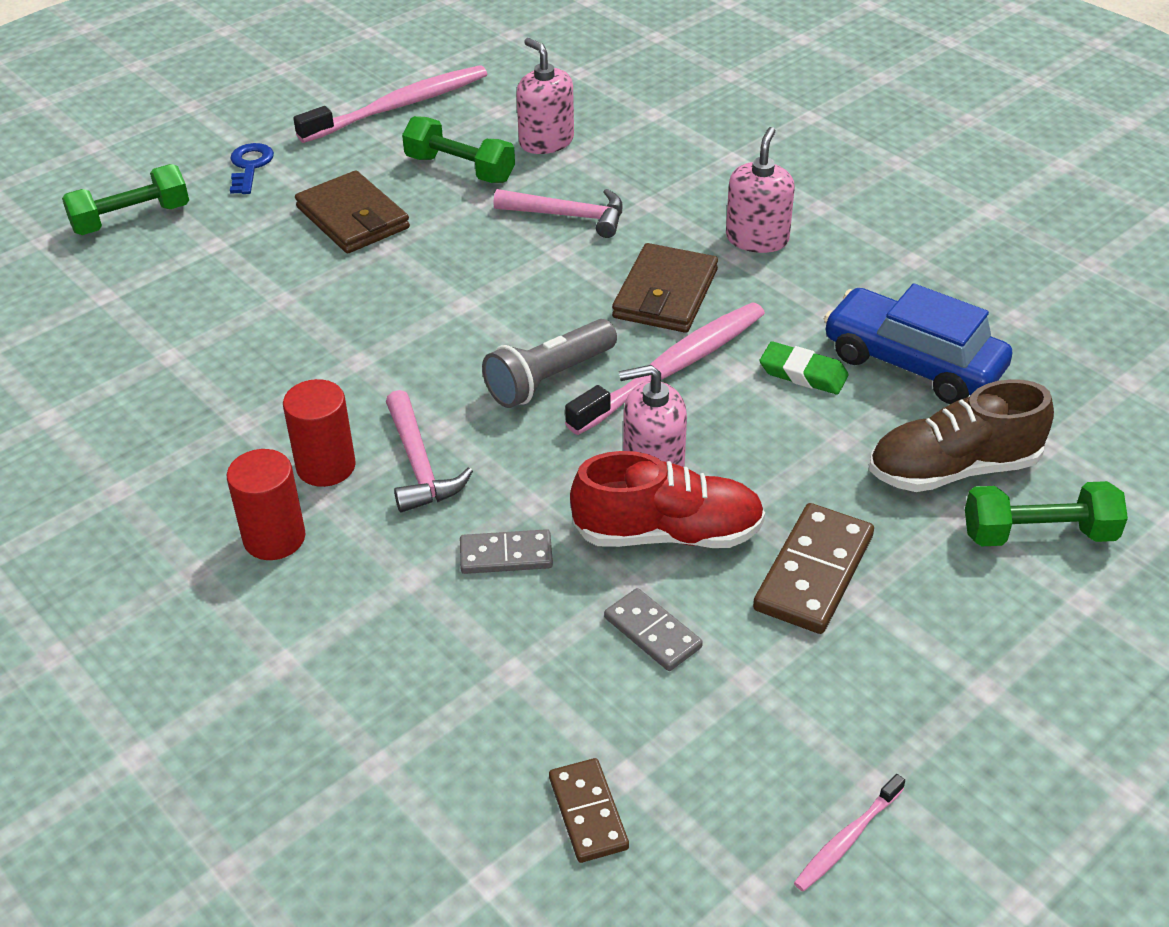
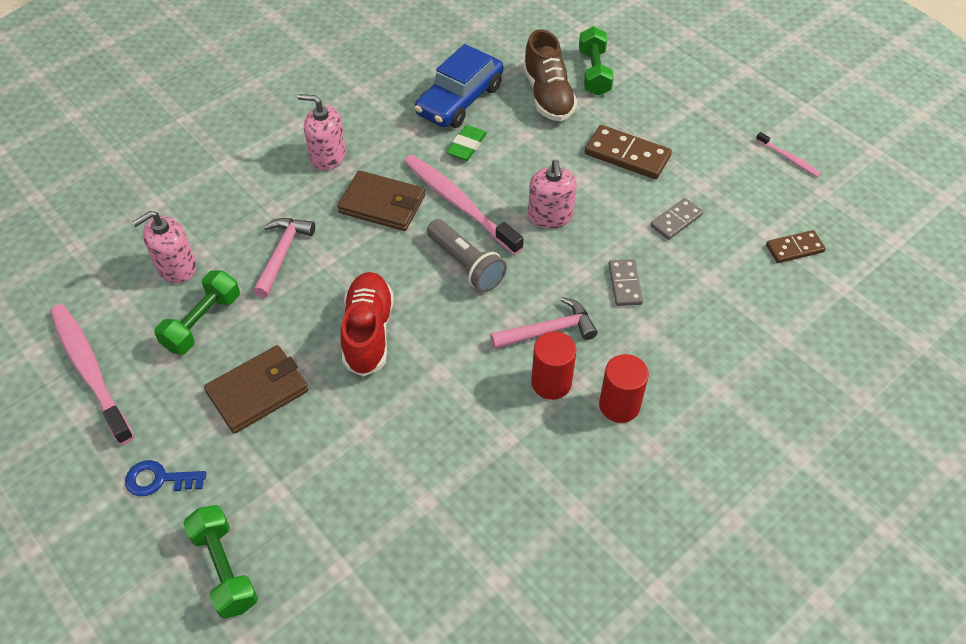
camera: 90 degrees left, 10 degrees up
(668, 533) = (602, 211): red shoe -> red shoe (368, 332)

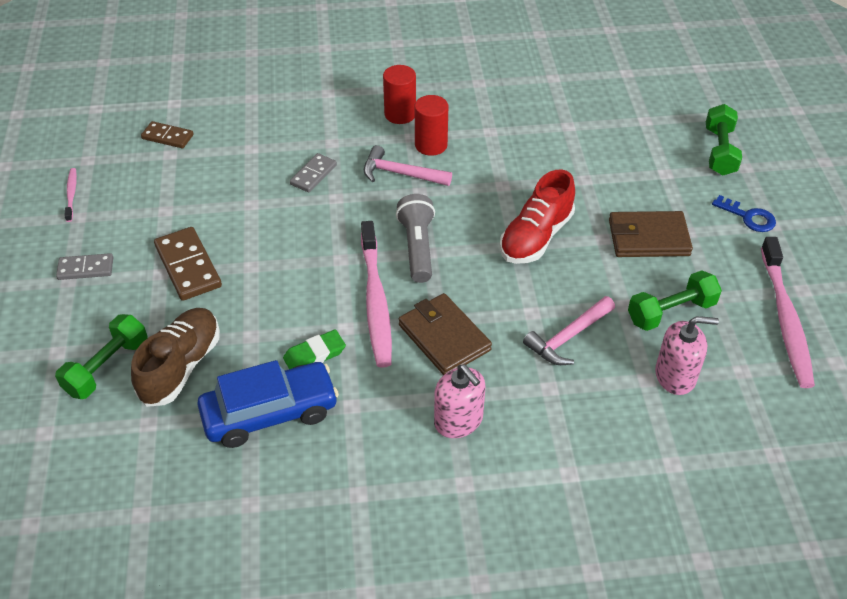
camera: 145 degrees left, 5 degrees down
(550, 216) = (311, 250): pink soap dispenser -> none
(676, 221) = (221, 196): grey domino -> grey domino (86, 268)

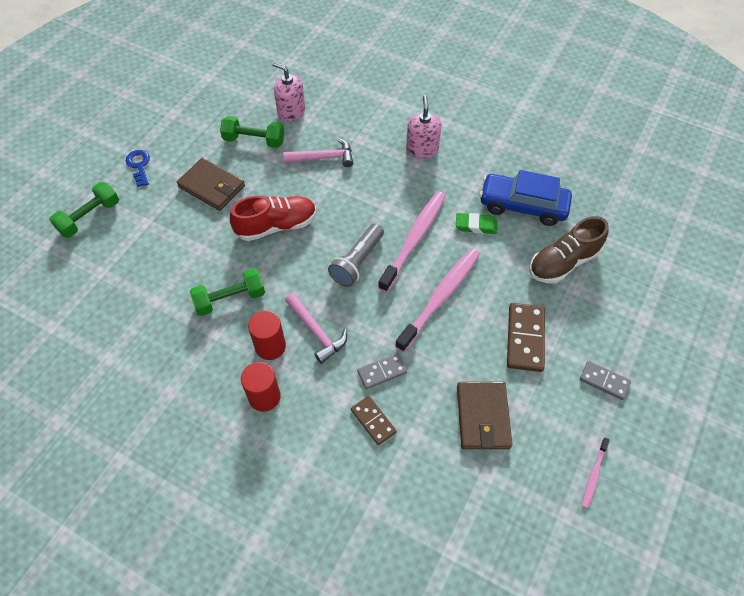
camera: 145 degrees left, 10 degrees up
(107, 367) = (612, 288): green dumbbell -> green dumbbell (230, 299)
(167, 137) = (479, 500): brown domino -> brown domino (373, 421)
(444, 337) = (392, 195): brown wallet -> brown wallet (482, 417)
(785, 319) = (202, 106): pink toothbrush -> pink toothbrush (440, 297)

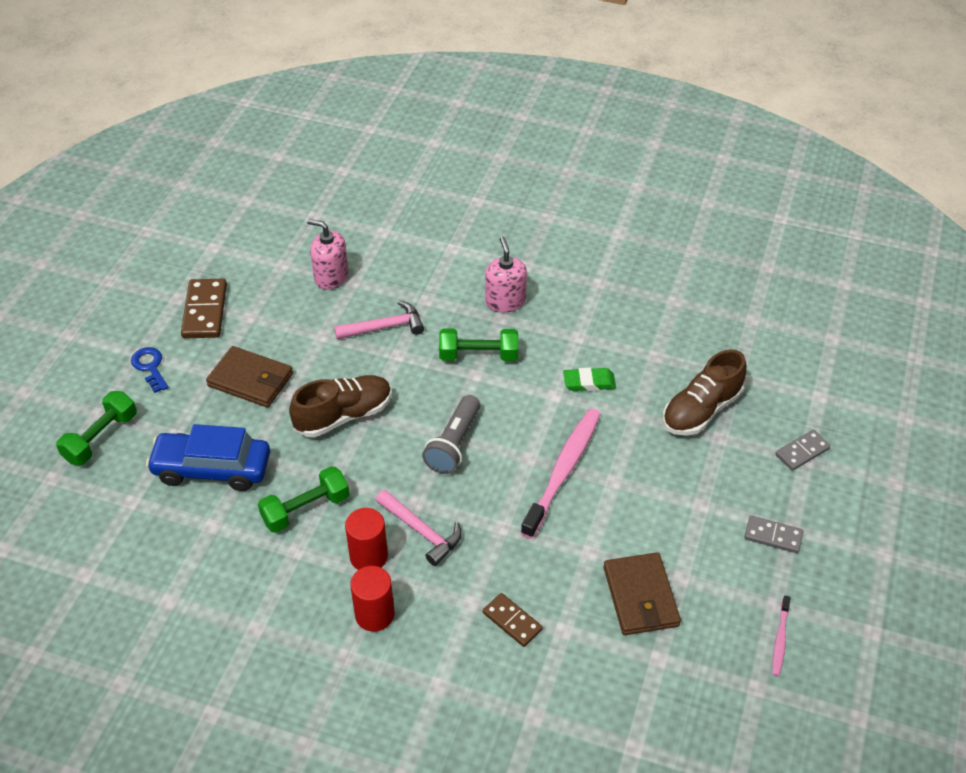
camera: 10 degrees left, 10 degrees down
(254, 140) = (292, 317): green dumbbell -> green dumbbell (478, 355)
(276, 226) = (344, 416): red shoe -> brown shoe
(382, 372) = (511, 565): grey domino -> grey domino (802, 452)
(414, 239) = (518, 408): pink toothbrush -> none
(523, 206) = (641, 352): blue car -> blue car (212, 469)
(525, 338) = (673, 502): brown domino -> brown domino (205, 311)

